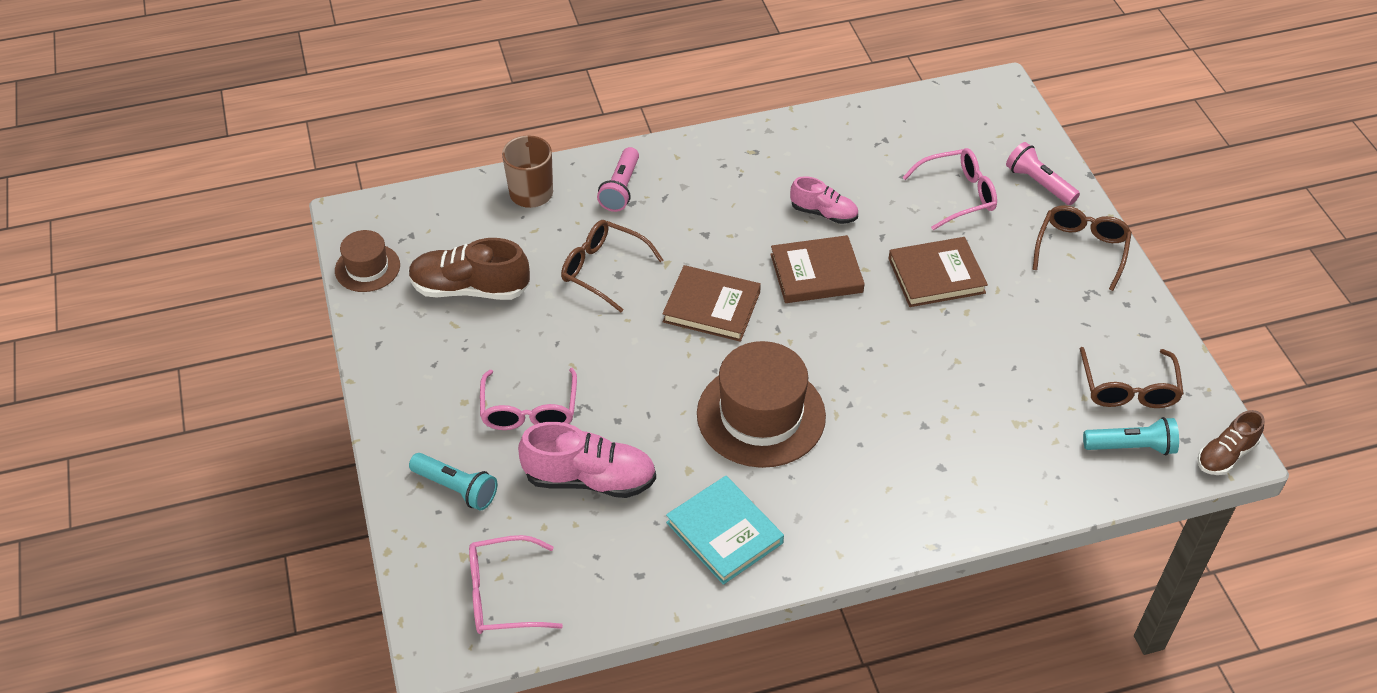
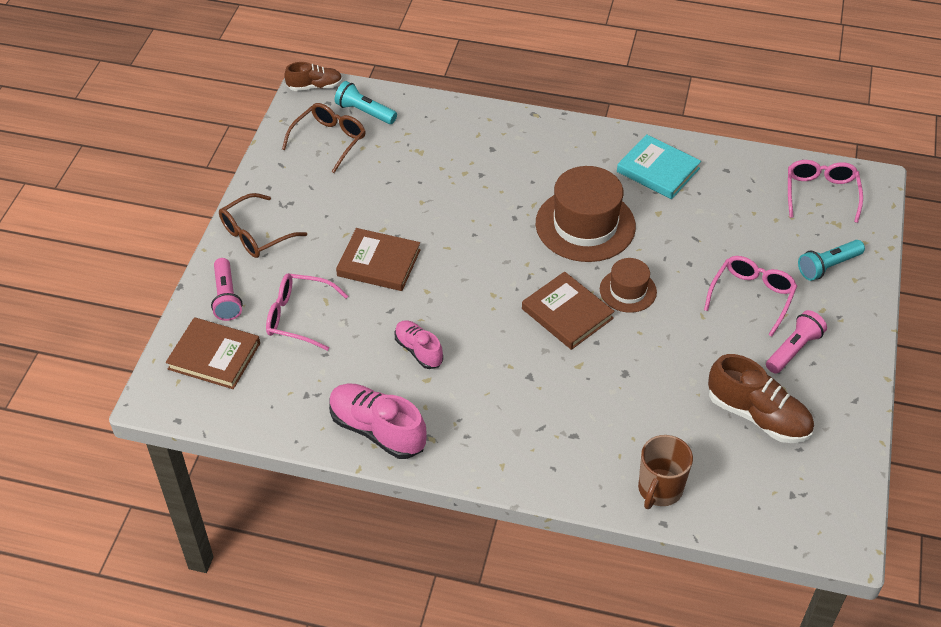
camera: 150 degrees left, 0 degrees up
(367, 268) = (844, 478): brown hat -> brown hat (628, 290)
(456, 488) = (828, 266): turquoise flashlight -> turquoise flashlight turned 90 degrees counterclockwise
(502, 595) = (821, 193): pink glasses -> pink glasses turned 105 degrees counterclockwise
(590, 479) = (730, 234): pink shoe -> pink shoe (377, 430)
(603, 269) = (635, 383): brown glasses -> none
(621, 189) = (574, 454): pink flashlight -> pink flashlight (793, 349)
(724, 533) = (658, 170): turquoise book -> turquoise book turned 45 degrees counterclockwise
(816, 273) = (466, 304): brown book -> brown book (214, 356)

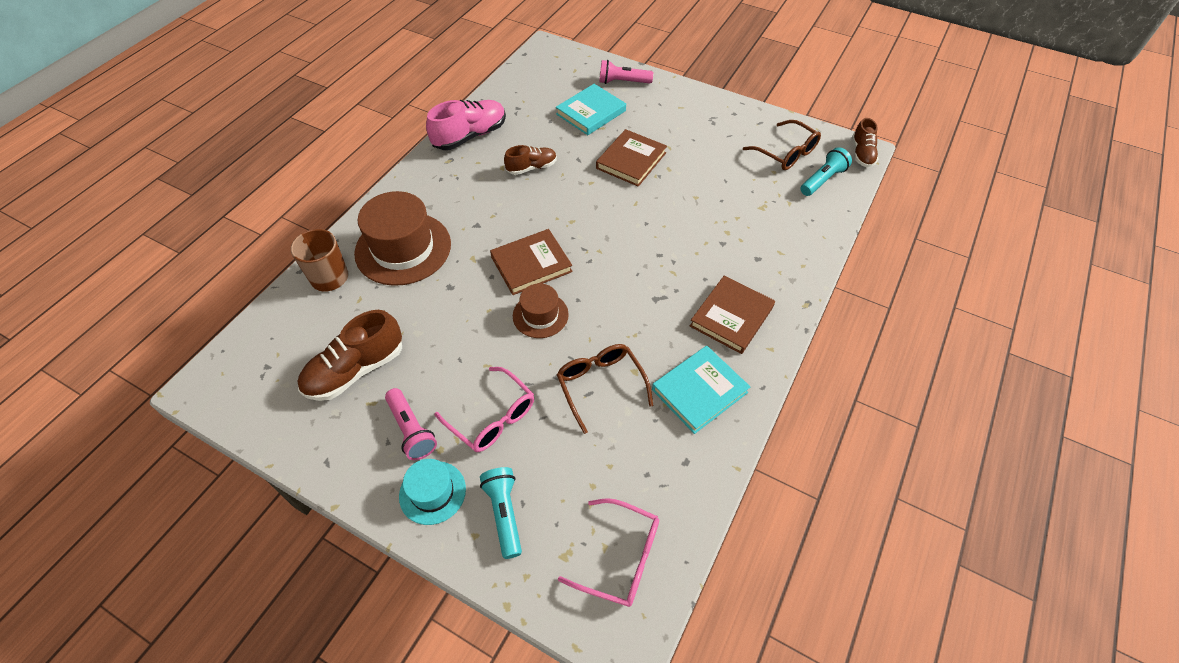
camera: 105 degrees right, 5 degrees up
(214, 356) = (570, 72): brown book -> brown book (731, 317)
(255, 235) = (682, 101): brown glasses -> brown glasses (600, 385)
(298, 317) = (591, 112): pink glasses -> turquoise book
(418, 350) = (531, 168): pink shoe -> brown shoe
(585, 225) = (635, 305): brown hat -> brown hat (403, 248)
(837, 316) = (432, 492): none -> turquoise hat

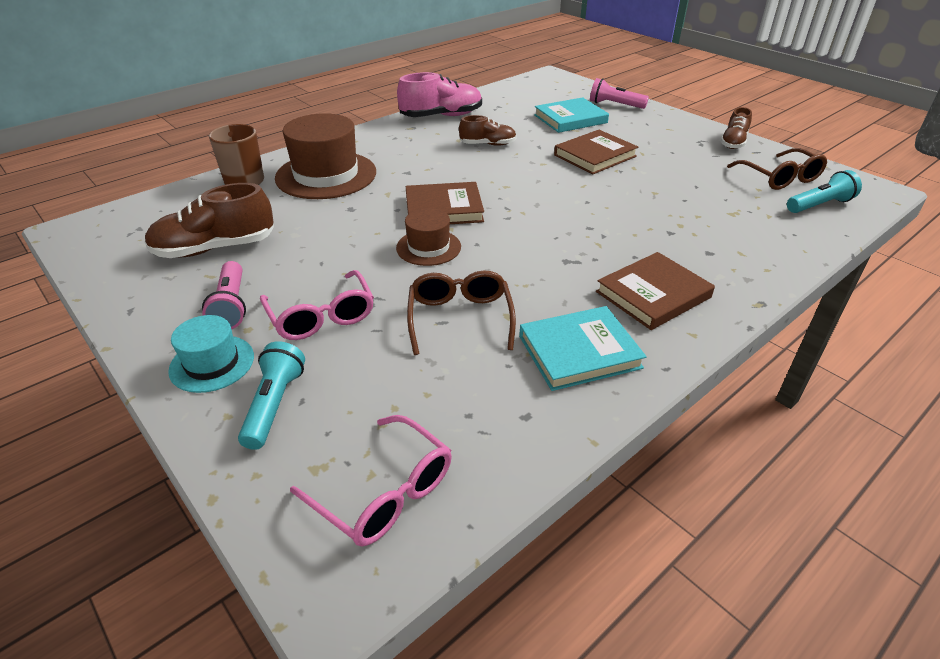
camera: 20 degrees right, 15 degrees down
(862, 154) = (879, 193): brown shoe -> brown shoe (733, 142)

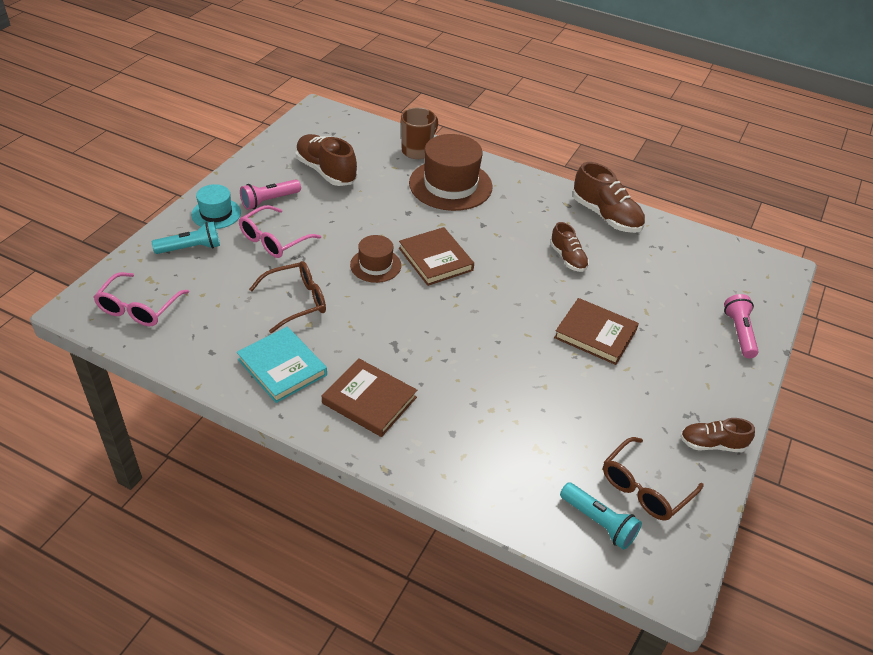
camera: 65 degrees right, 5 degrees up
(441, 116) = (606, 216): pink shoe -> brown shoe
(570, 119) = (671, 303): turquoise book -> none

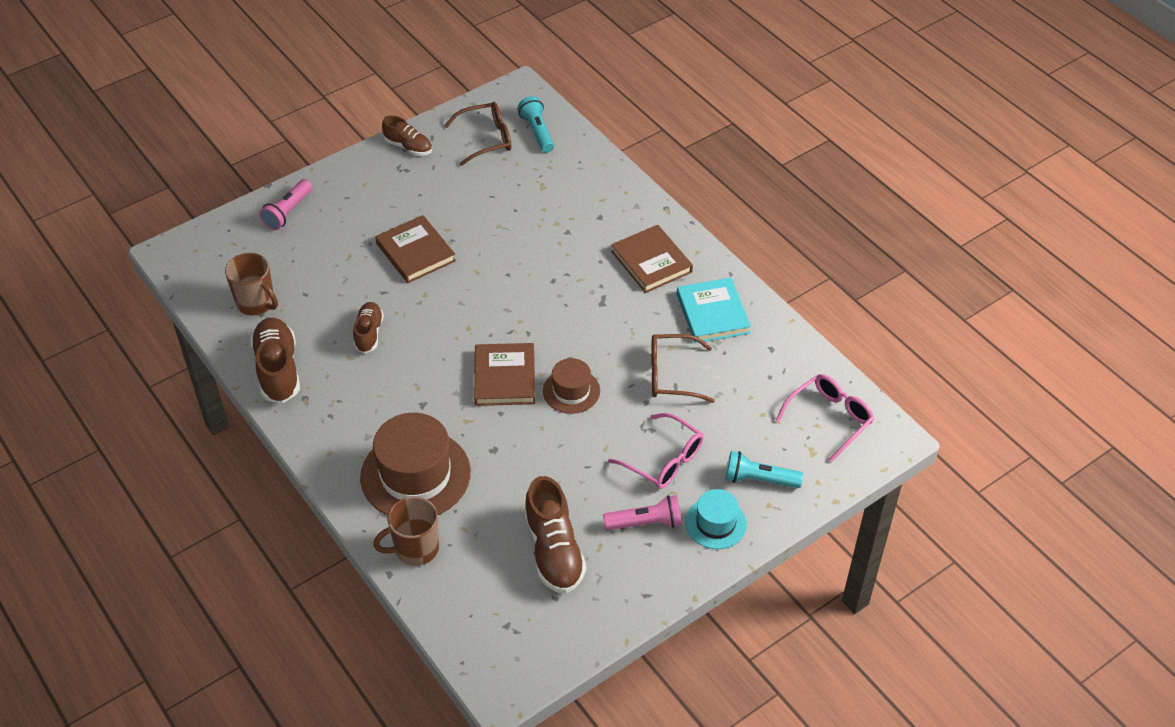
camera: 150 degrees left, 5 degrees up
(273, 240) = (664, 460): pink glasses -> pink glasses turned 60 degrees clockwise
(673, 253) = (256, 303): none -> brown mug

